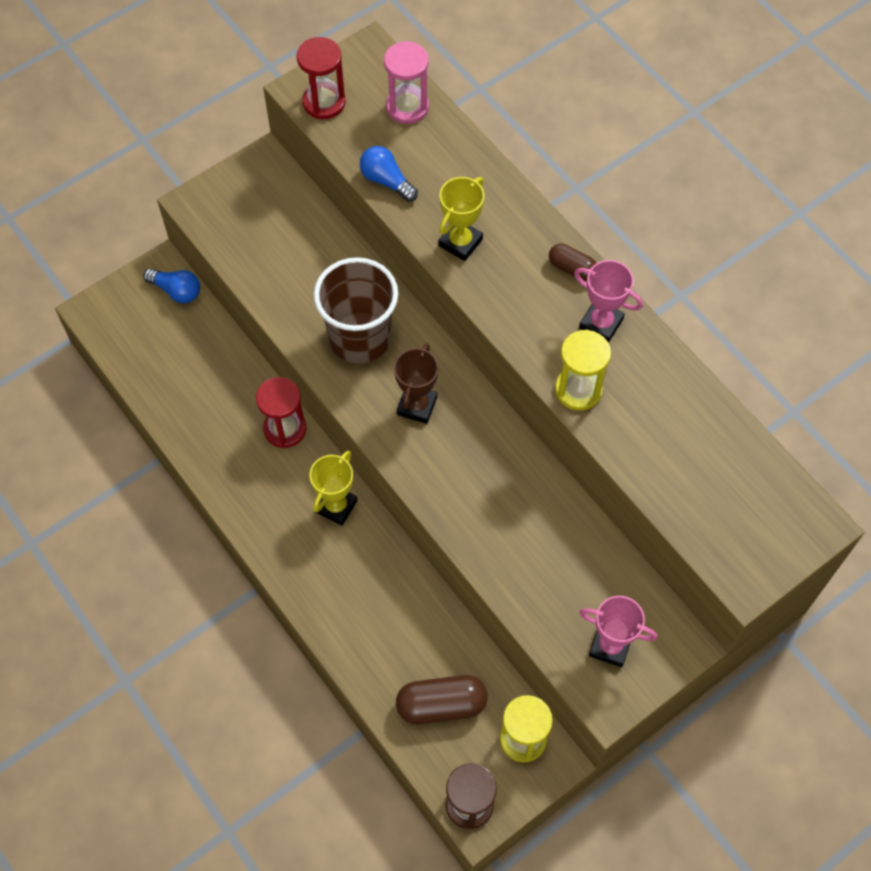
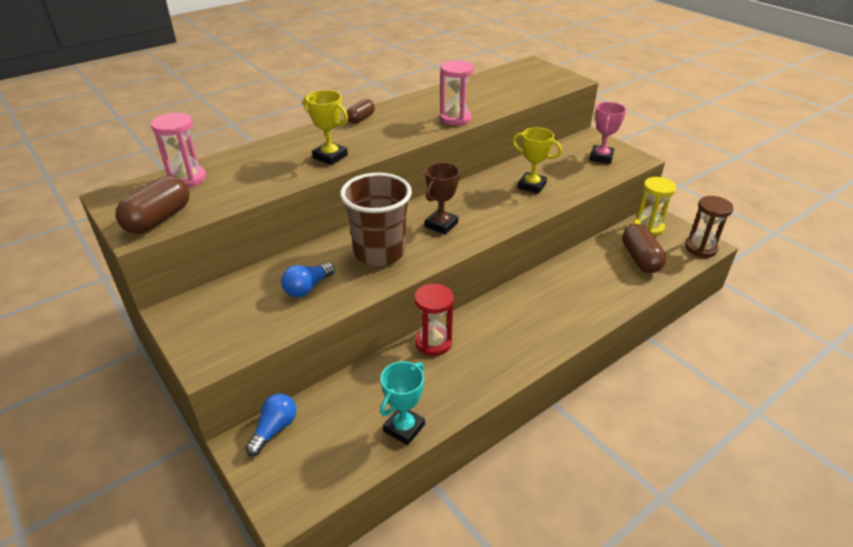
camera: 90 degrees left, 25 degrees down
(168, 402) = (404, 428): none -> turquoise trophy
(324, 102) = (158, 219): red hourglass -> brown capsule
(336, 506) = (501, 311): yellow trophy -> yellow trophy (531, 186)
(386, 181) = (260, 187): blue light bulb -> blue light bulb (307, 288)
(417, 406) = (441, 225): brown trophy -> brown trophy turned 75 degrees counterclockwise
(578, 390) = (455, 119): yellow hourglass -> pink hourglass
(601, 323) = (405, 111): pink trophy -> none

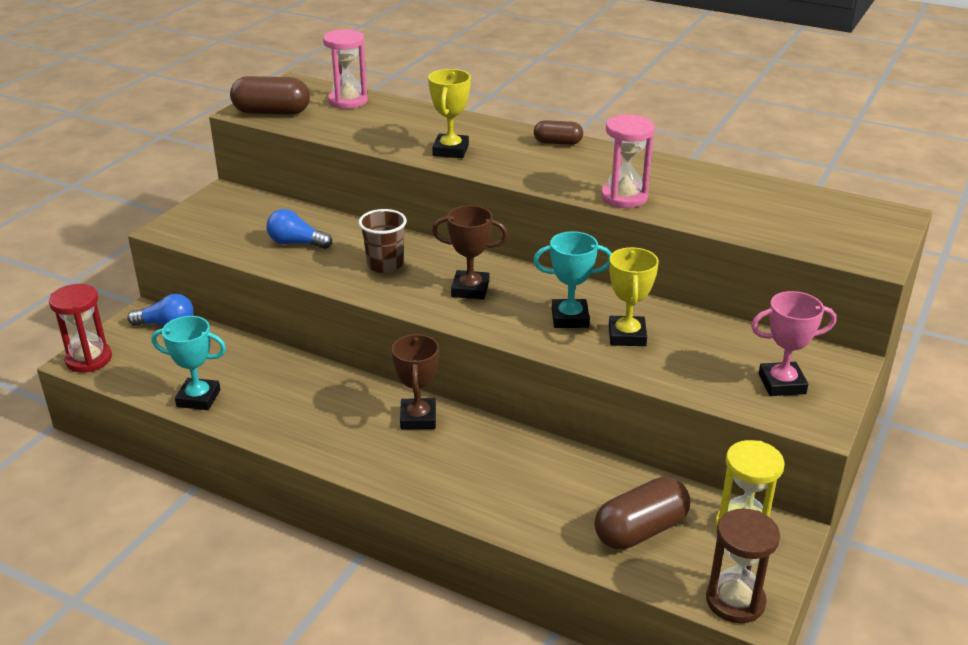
camera: 65 degrees right, 5 degrees down
(379, 252) = (385, 265): brown cup -> brown cup, size x0.57
(433, 342) = (335, 383): red hourglass -> red hourglass (89, 359)
(498, 313) = (418, 418): none -> brown trophy
(501, 198) = (570, 318): none -> turquoise trophy

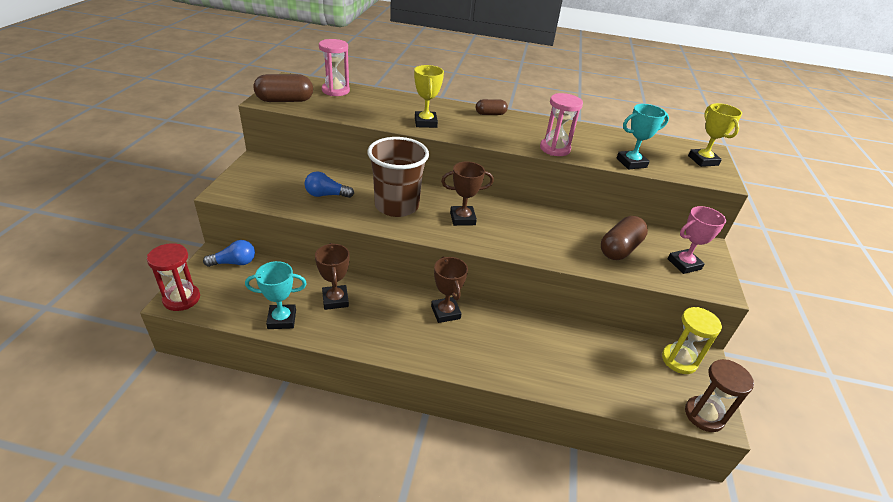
camera: 20 degrees left, 5 degrees up
(276, 384) = (335, 300): none -> brown trophy
(385, 265) = (396, 206): brown cup -> brown cup, size x1.75
(570, 318) = (536, 233): turquoise trophy -> turquoise trophy (631, 163)
(627, 336) = (577, 241): yellow trophy -> yellow trophy (703, 160)
(640, 530) = (623, 373): brown capsule -> brown capsule (620, 249)

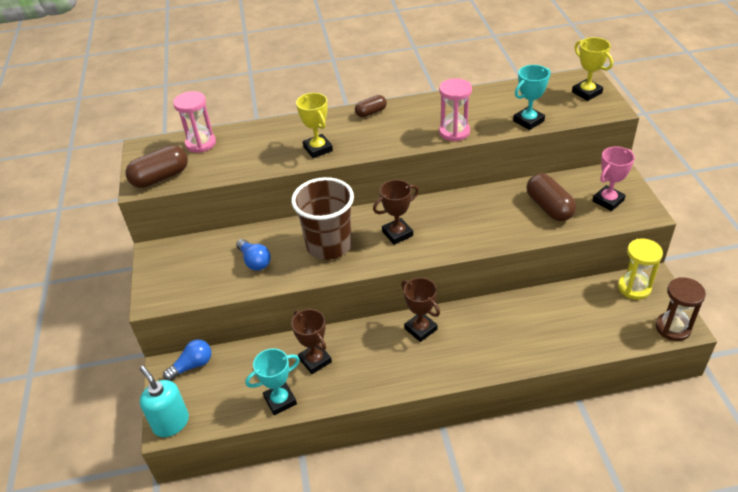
camera: 15 degrees left, 5 degrees up
(181, 299) = (171, 423): red hourglass -> turquoise soap dispenser
(326, 195) = (254, 261): blue light bulb -> blue light bulb turned 105 degrees counterclockwise
(620, 249) = (549, 207): brown capsule -> brown capsule turned 45 degrees counterclockwise

